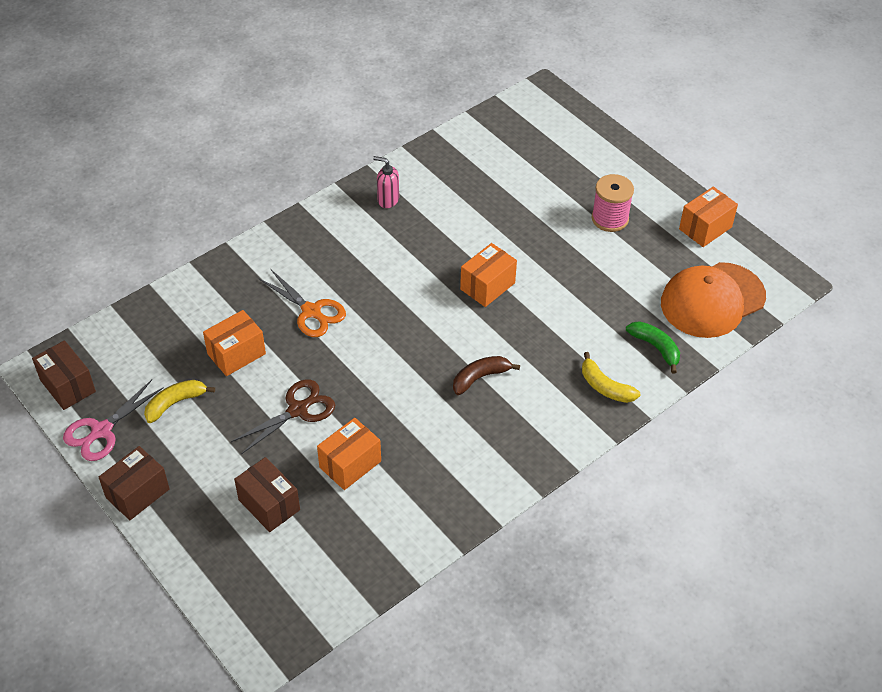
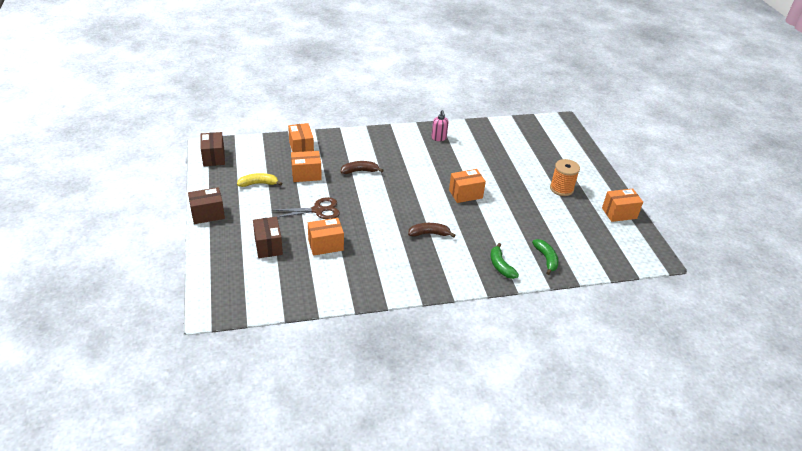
camera: 25 degrees right, 10 degrees down
(101, 431) = (213, 181): pink scissors -> none
(194, 308) = (301, 148): none -> orange box
(311, 312) = (360, 171): orange scissors -> brown banana
(388, 200) = (438, 138): pink soap dispenser -> pink soap dispenser turned 150 degrees counterclockwise
(605, 387) = (500, 266): yellow banana -> green banana
(610, 219) = (561, 189): pink spool -> orange spool
(712, 300) = (599, 249): orange cap -> none

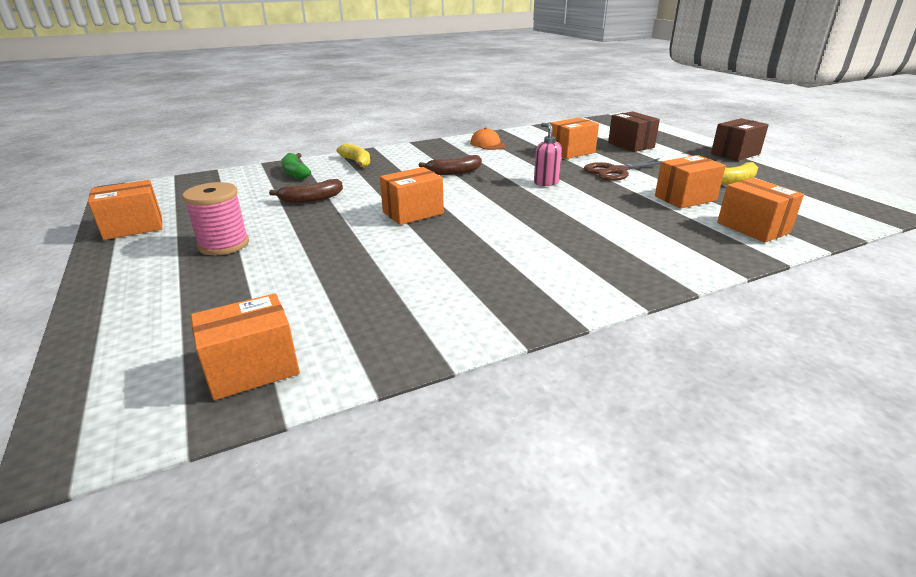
camera: 170 degrees right, 10 degrees down
(214, 157) = (852, 196): brown box -> none
(360, 171) = (610, 214): brown banana -> brown banana (311, 199)
(385, 276) = (487, 144): none -> orange cap
(438, 138) = (502, 294): pink soap dispenser -> pink soap dispenser (546, 182)
(500, 266) = (357, 162): green banana -> yellow banana
(525, 129) = (252, 369): none -> orange box
(561, 189) = (224, 245): orange spool -> pink spool

